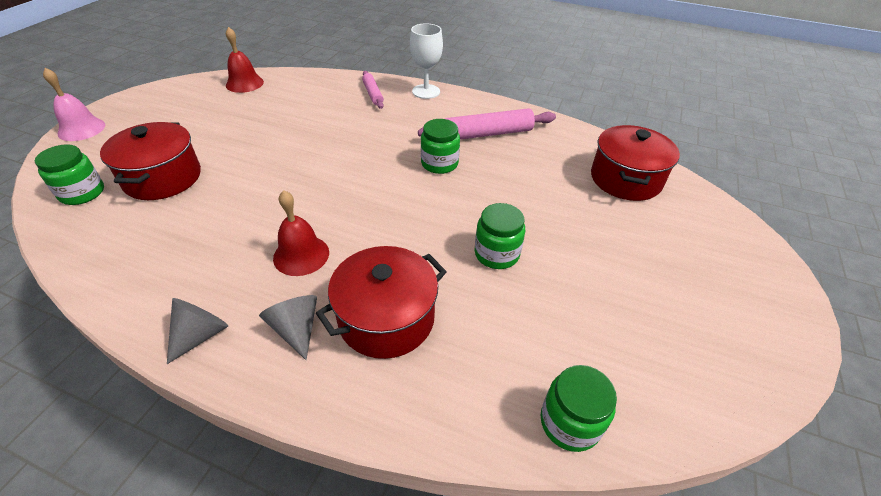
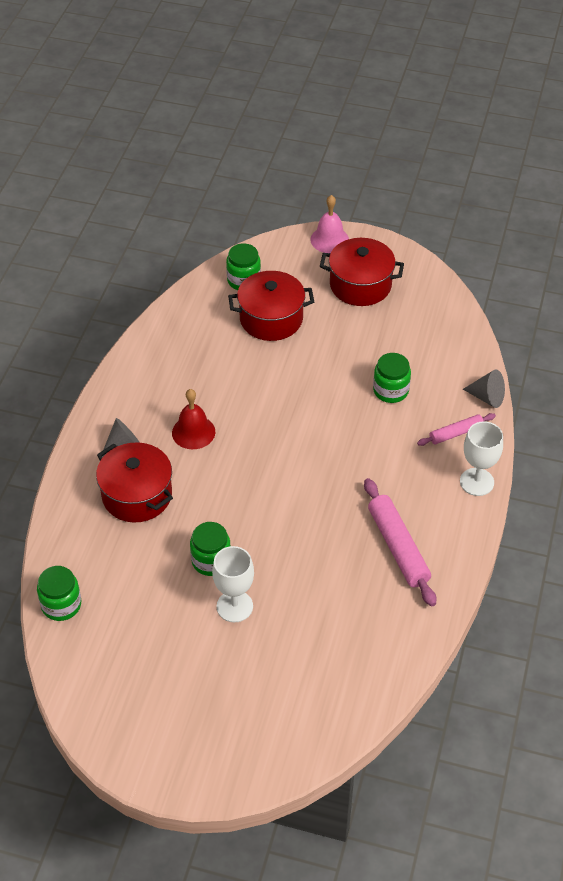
camera: 85 degrees right, 5 degrees up
(201, 334) = (116, 399): grey cone -> grey cone (487, 397)
(244, 83) = (445, 320): red bell -> none
(439, 163) = (332, 509): green jar -> green jar (390, 390)
(557, 240) = (234, 606): none -> white goblet
(625, 179) = (339, 675): red pot -> red pot (360, 285)

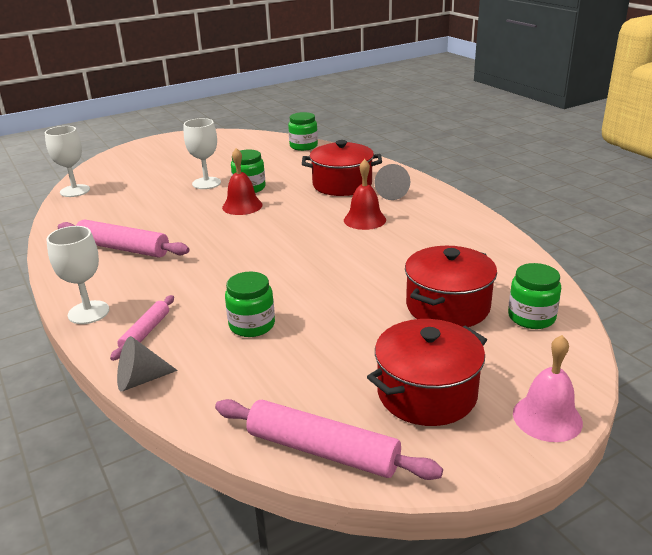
camera: 135 degrees right, 20 degrees down
(251, 533) = (242, 206): none -> red bell
(362, 707) = (75, 191): none -> white goblet
(440, 296) = (322, 450): none -> pink rolling pin

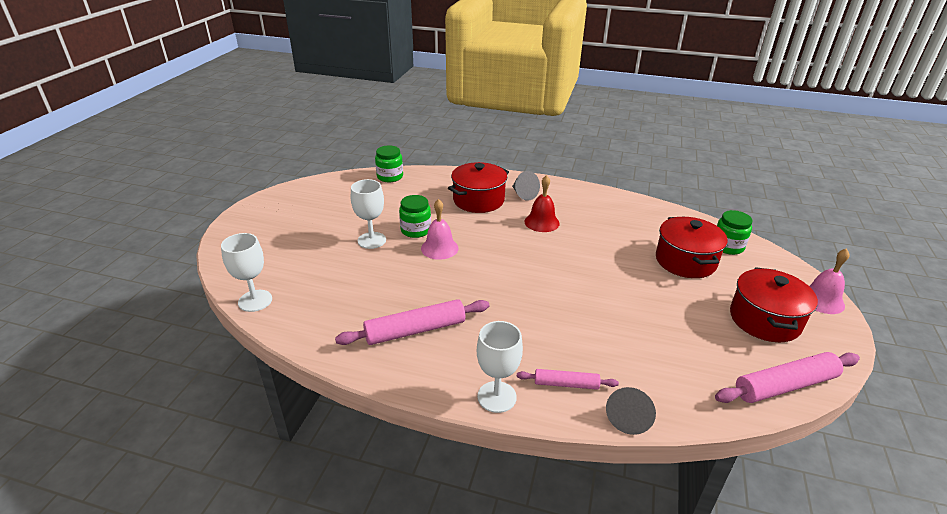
camera: 45 degrees left, 5 degrees up
(145, 332) = (566, 384): pink rolling pin -> pink rolling pin turned 60 degrees counterclockwise
(242, 206) = (439, 248): red bell -> pink bell
(252, 325) = (617, 335): green jar -> none

